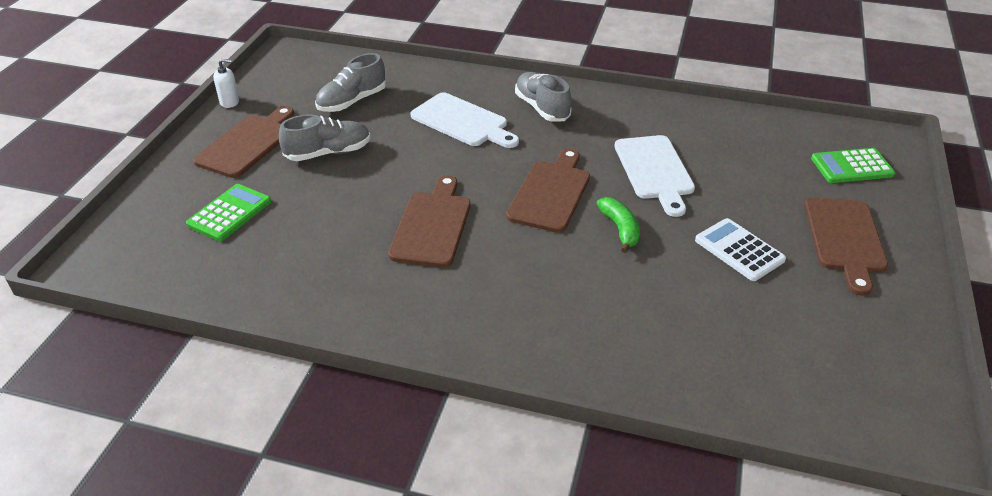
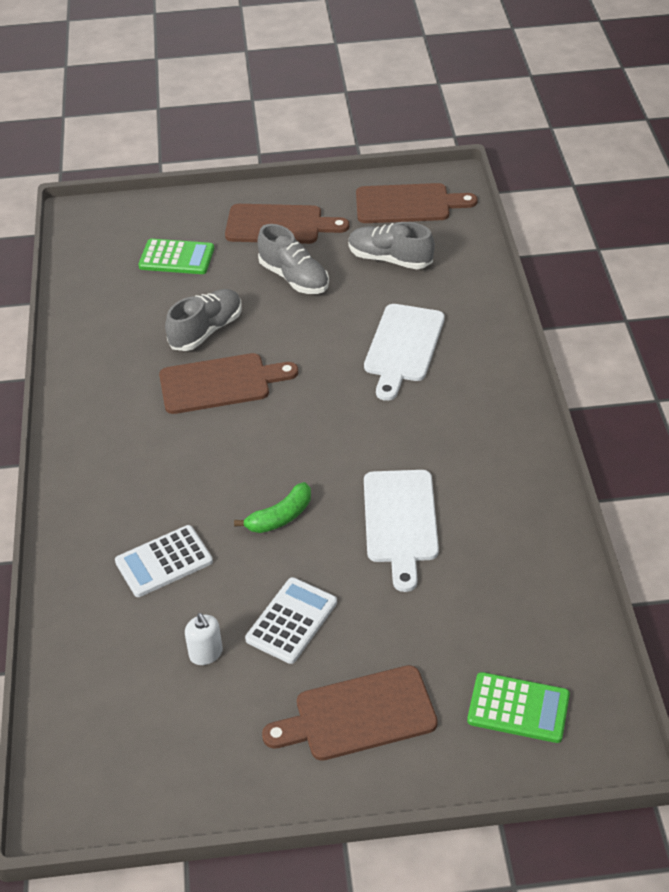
camera: 70 degrees right, 5 degrees up
(229, 102) = (338, 186): white soap dispenser -> white soap dispenser (206, 653)
(542, 108) = (469, 398): grey shoe -> grey shoe (206, 331)
(550, 193) = (313, 449): brown cutting board -> brown cutting board (408, 204)
(642, 310) = (164, 562): none -> white calculator
(655, 171) = (400, 522): white cutting board -> white cutting board turned 60 degrees counterclockwise
(851, 167) = (518, 708): green calculator -> green calculator turned 135 degrees clockwise

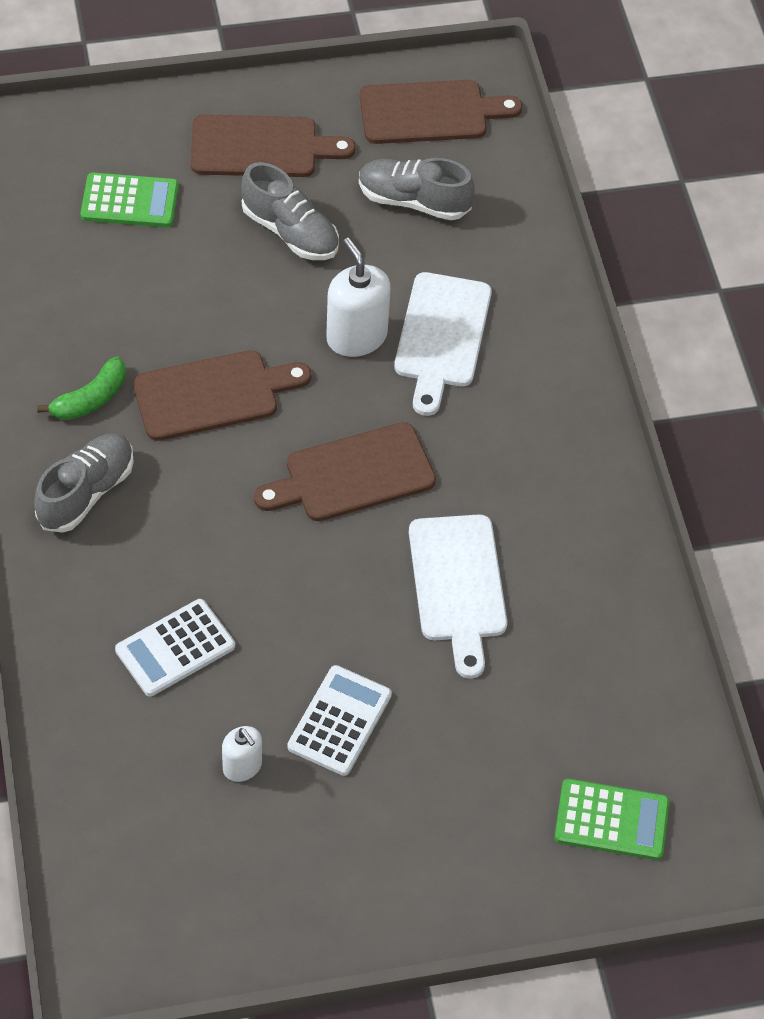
camera: 10 degrees left, 10 degrees up
(206, 331) = (184, 315): grey shoe -> grey shoe (86, 492)
(280, 517) = (310, 583): green banana -> green banana (90, 399)
(336, 346) = (356, 337): none -> white soap dispenser
(358, 715) = (429, 836): brown cutting board -> brown cutting board (352, 475)

